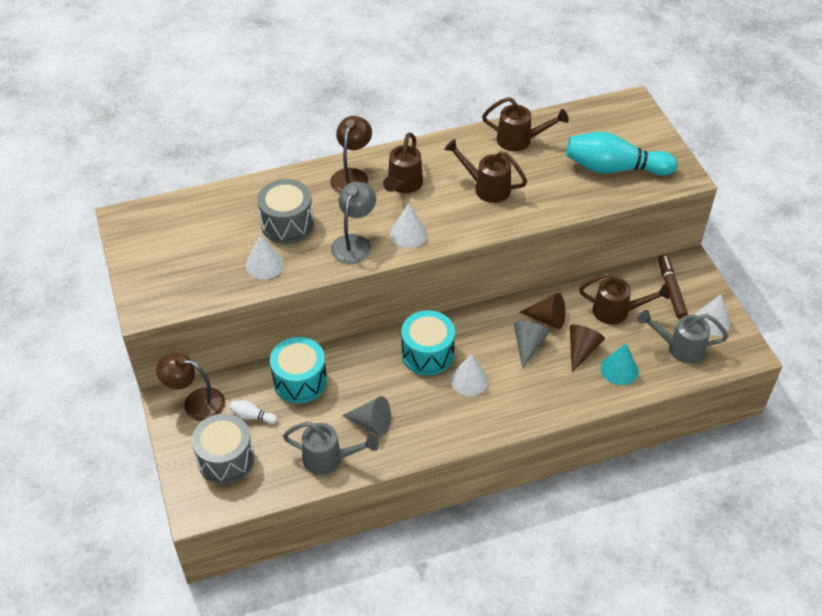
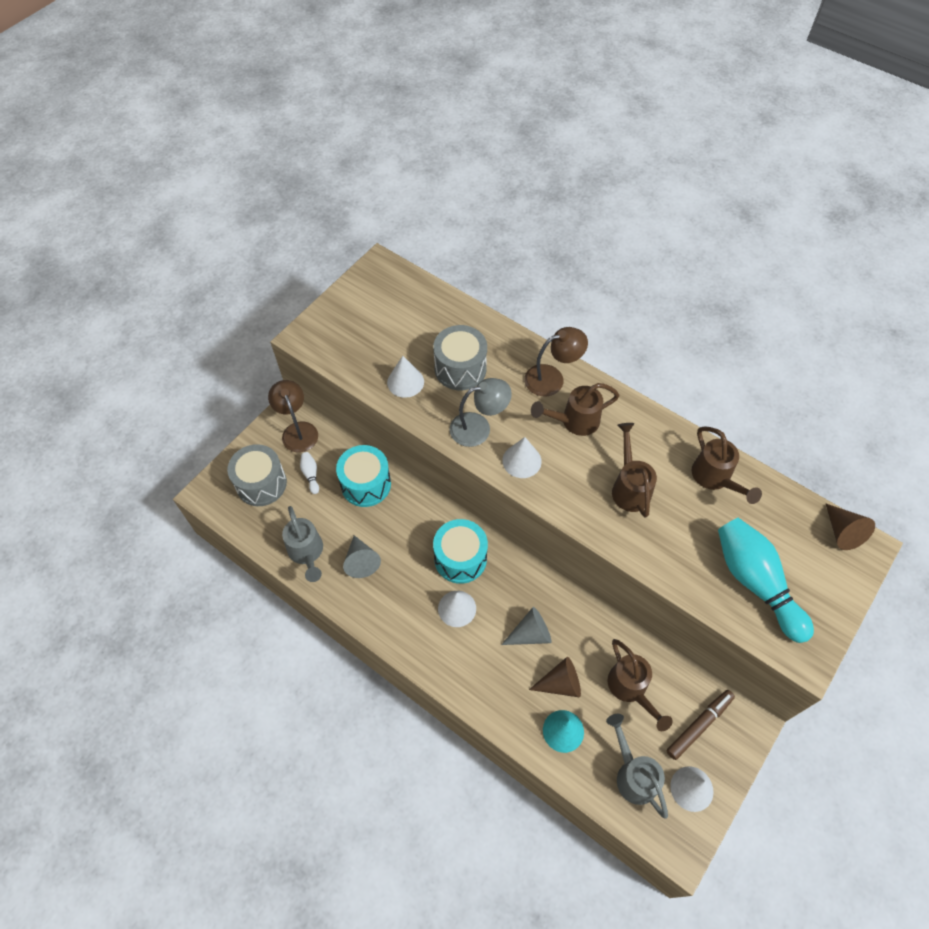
camera: 55 degrees right, 10 degrees up
(547, 319) = (573, 632): brown cone -> brown cone (842, 532)

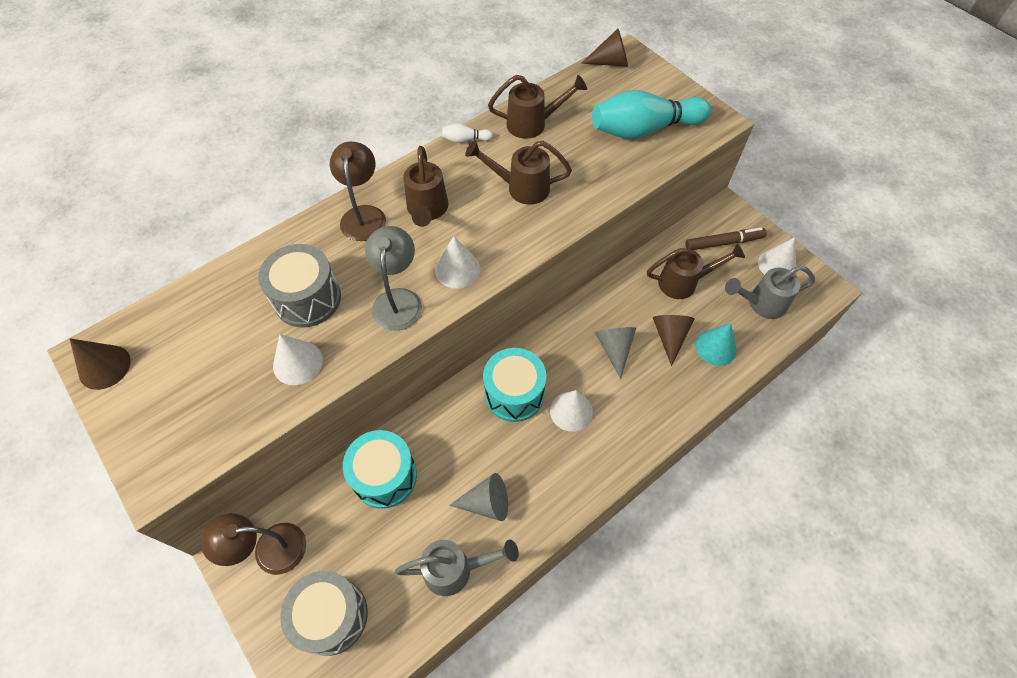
camera: 75 degrees left, 0 degrees up
(311, 474) = (344, 544): white bowling pin -> white bowling pin (465, 140)
(372, 277) = (104, 367): none -> brown cone
(699, 725) = (724, 243): brown marker -> brown marker turned 105 degrees clockwise

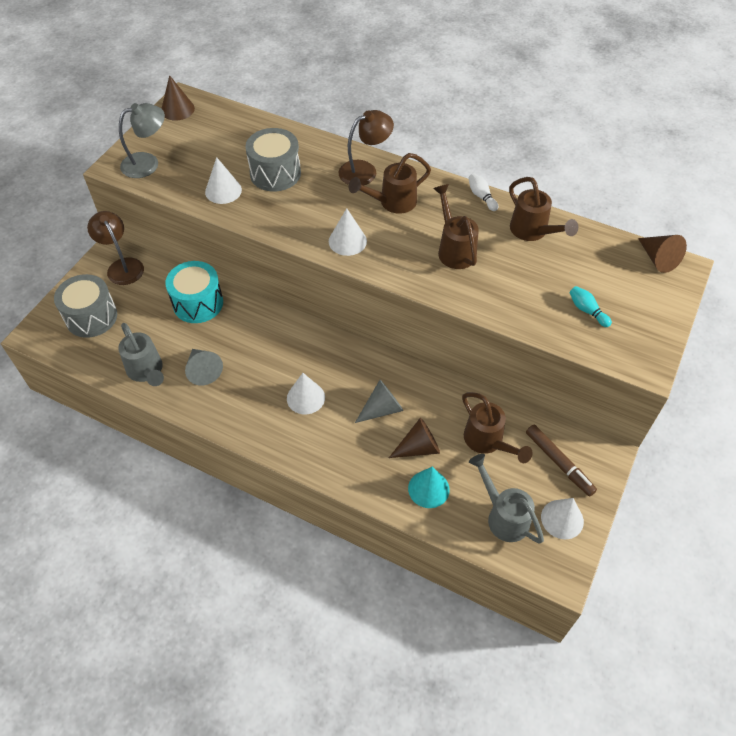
camera: 65 degrees right, 5 degrees down
(398, 299) = (301, 219): grey lamp -> grey lamp (148, 163)
(514, 394) = (302, 354): turquoise drum -> none
(644, 130) = (587, 310): turquoise bowling pin -> turquoise bowling pin, size x0.41

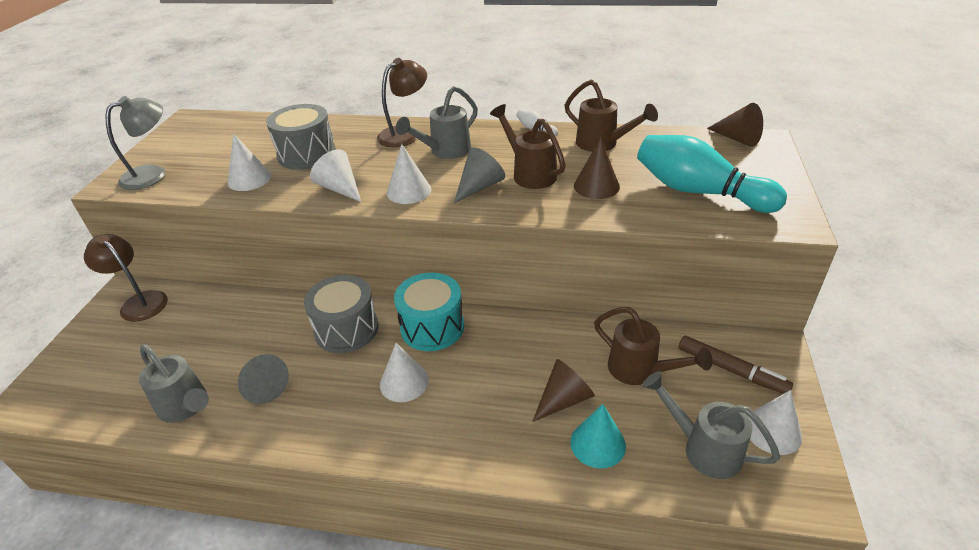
camera: 15 degrees left, 15 degrees down
(91, 317) = (102, 364): grey drum -> grey drum (346, 329)
(177, 109) = (182, 127): brown cone -> brown cone (596, 186)
(198, 303) = (242, 317): turquoise drum -> turquoise drum (432, 327)
(293, 222) = (340, 188): none -> white cone
(382, 409) = (502, 369): grey cone -> grey cone (479, 187)
(392, 203) = (445, 152): brown watering can -> grey watering can
(587, 310) = (699, 192): turquoise bowling pin -> turquoise bowling pin, size x2.45

